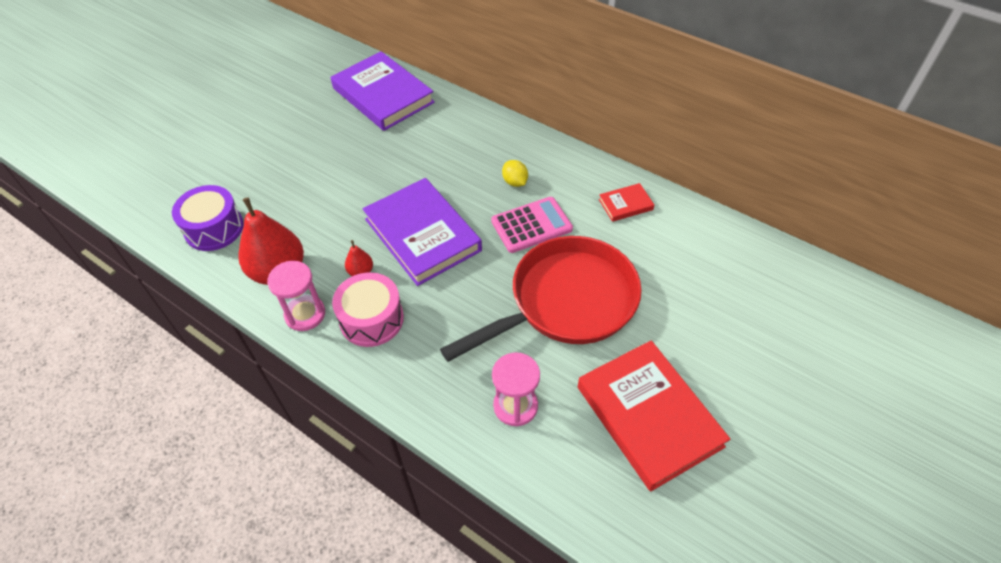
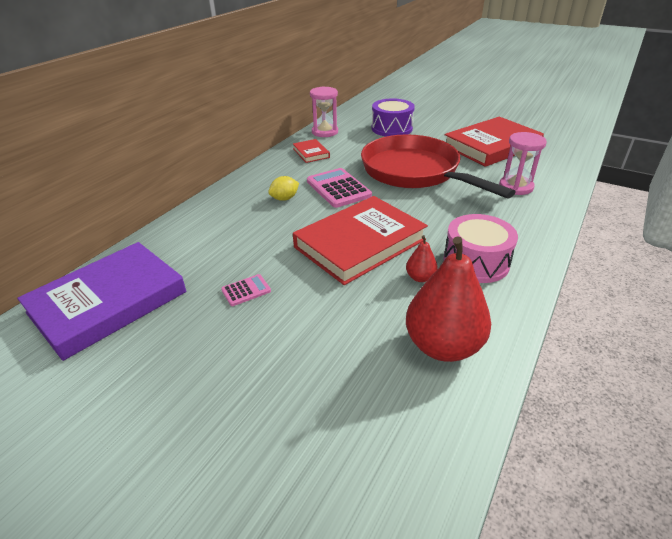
camera: 95 degrees left, 15 degrees down
(214, 228) = (385, 447): purple drum -> purple drum (391, 128)
(305, 314) = (493, 310): pink hourglass -> pink hourglass (325, 132)
(375, 162) = (246, 290): none -> pink calculator
(422, 235) = (359, 243): purple book -> red book

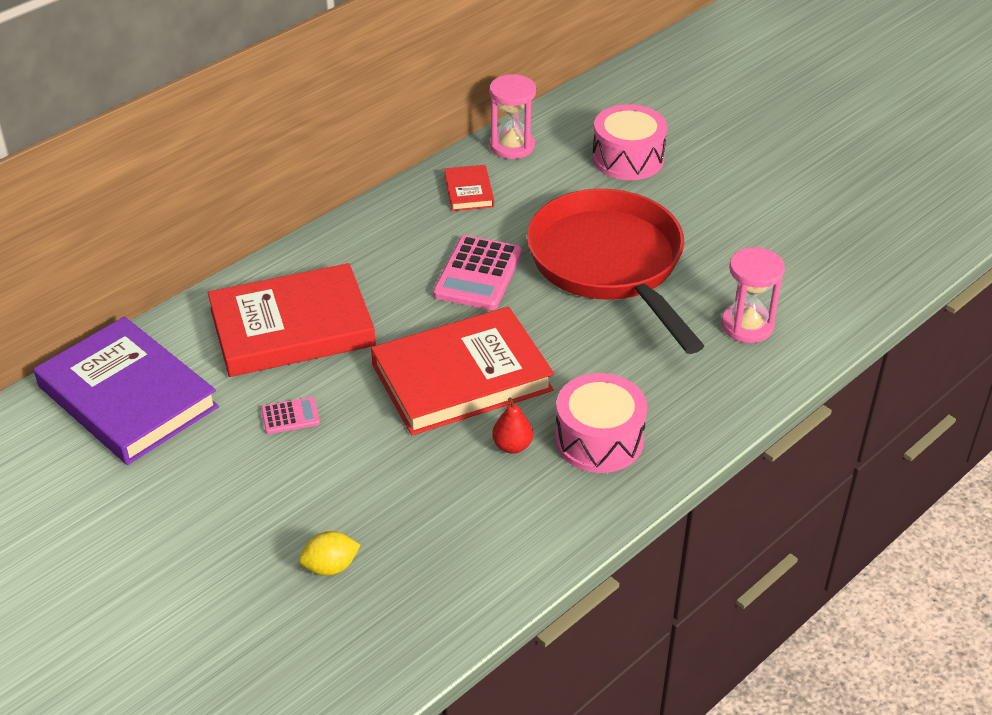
camera: 15 degrees right, 5 degrees up
(108, 302) = (127, 397): purple book -> purple book turned 75 degrees clockwise
(284, 198) = (392, 277): yellow lemon -> yellow lemon (330, 567)
(338, 188) = (478, 274): pink calculator -> pink calculator turned 150 degrees counterclockwise
(391, 128) = (628, 158): purple drum -> pink drum
(443, 346) = (487, 539): red pear -> none
(491, 146) = (770, 232): red book -> red book (292, 327)

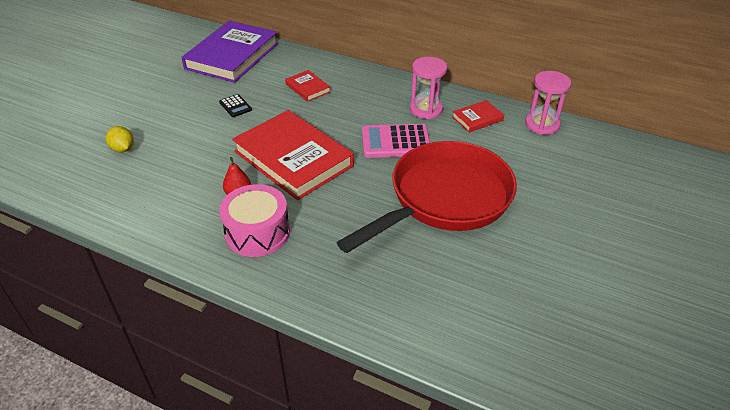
camera: 70 degrees right, 0 degrees up
(290, 416) = (235, 106): pink calculator -> black calculator
(292, 327) = (307, 88): red book -> red book, size x0.45
(628, 158) = (578, 181): pink drum -> none
(747, 326) = (419, 290): pink hourglass -> pink hourglass (426, 109)

